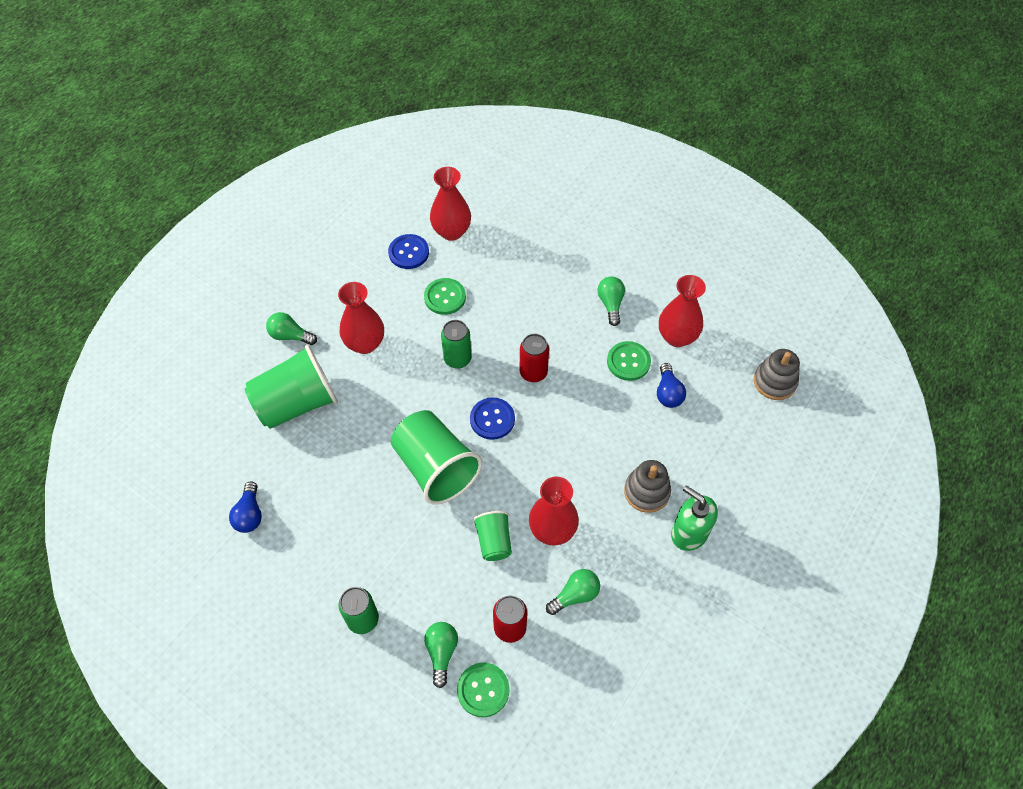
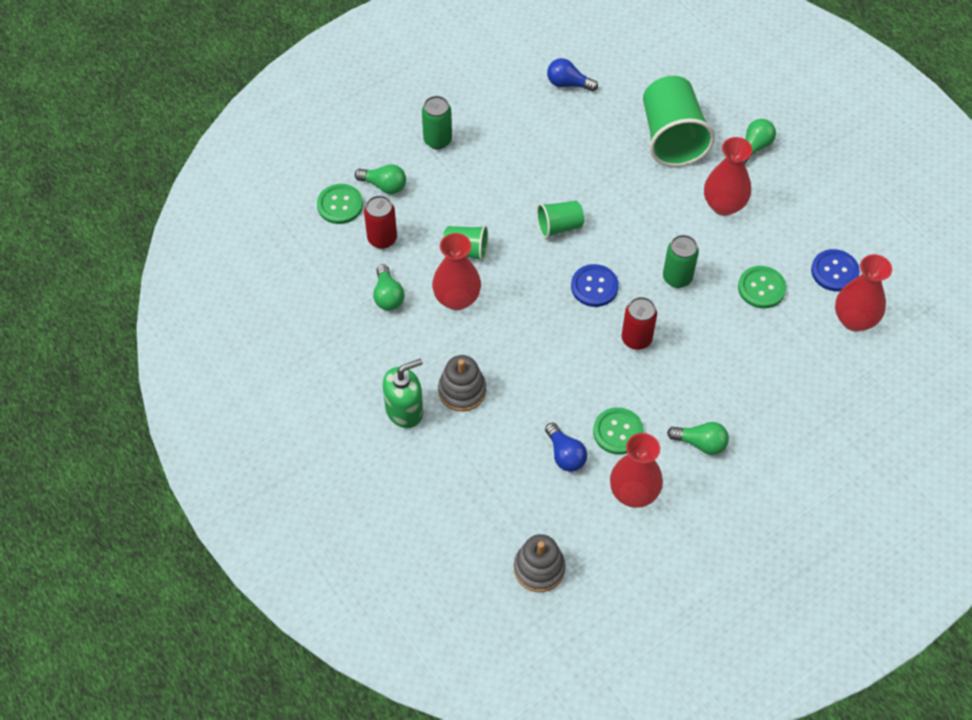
camera: 110 degrees right, 0 degrees up
(435, 468) = (559, 226): green cup -> green cup, size x0.53
(668, 393) = (565, 455): blue light bulb -> blue light bulb turned 135 degrees counterclockwise

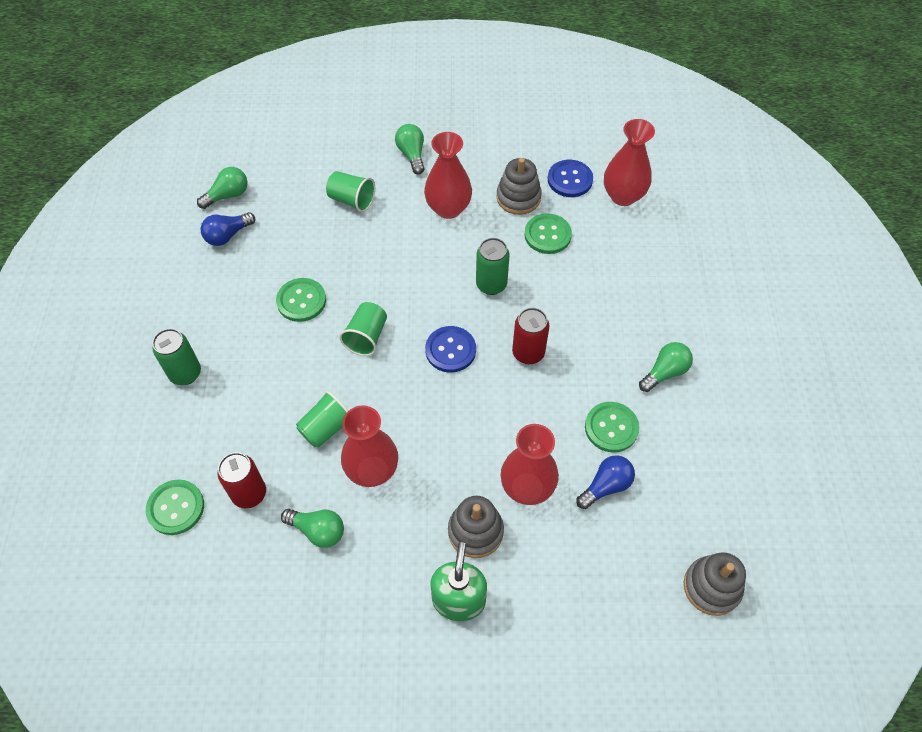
camera: 55 degrees left, 0 degrees up
(384, 185) = (191, 452): green light bulb -> green light bulb (228, 195)
(554, 166) = (301, 301): none -> green button
(565, 455) = (606, 486): blue light bulb -> blue light bulb turned 45 degrees counterclockwise
(633, 493) = (681, 455): red vase -> red vase (527, 487)
(671, 137) = (351, 200): green cup -> green cup, size x0.53
(780, 246) = (518, 198): none -> grey stacking toy

